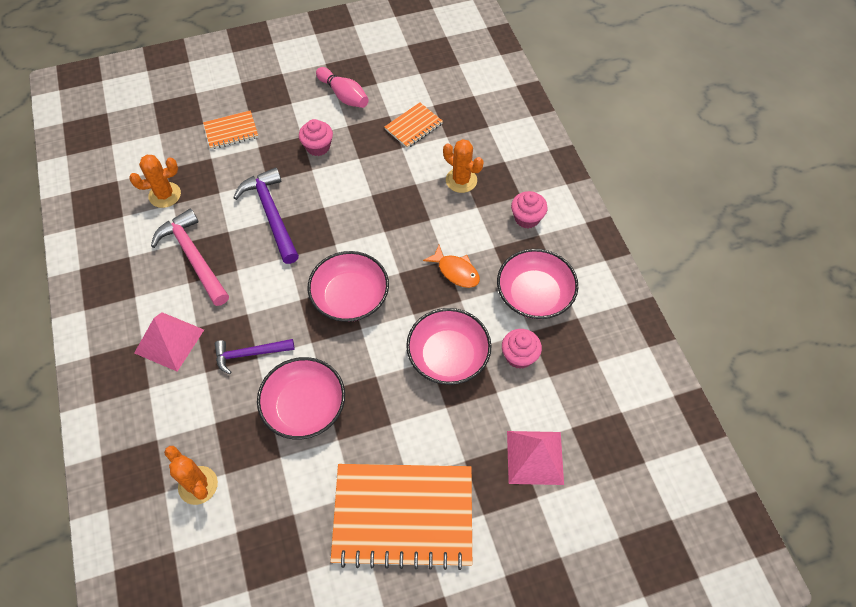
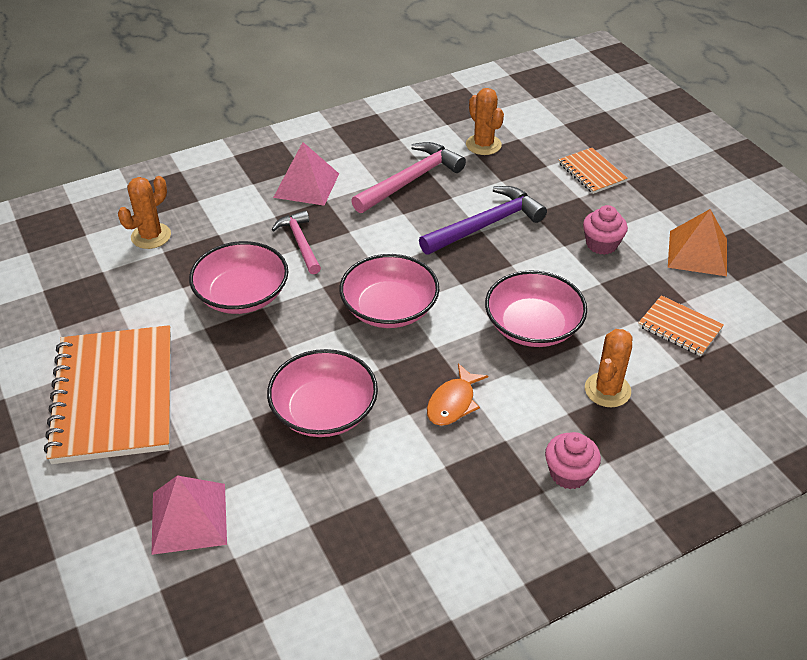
camera: 80 degrees right, 15 degrees down
(249, 354) = (300, 242): purple hammer -> pink hammer
(344, 95) = (697, 253): pink bowling pin -> orange pyramid
(519, 356) = (335, 486): pink cupcake -> none
(534, 294) = (438, 495): pink bowl -> pink bowl (533, 326)

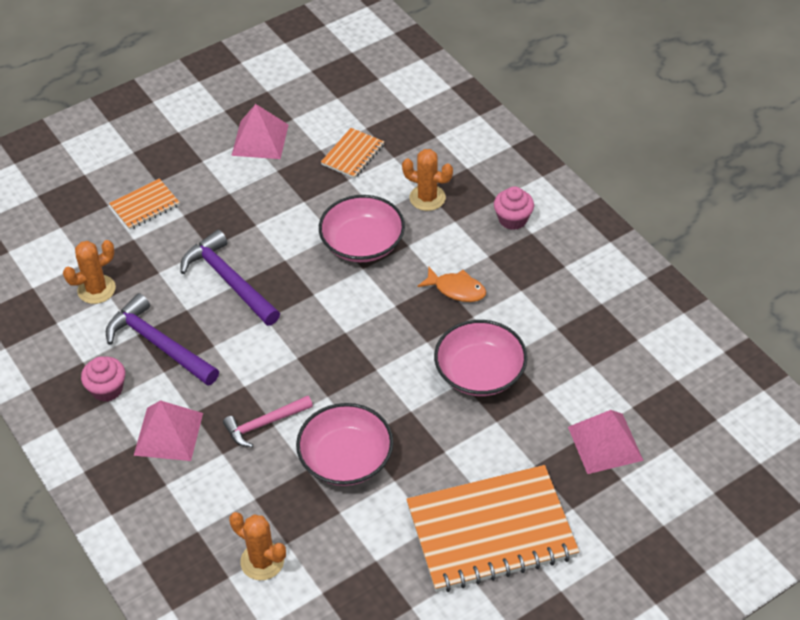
camera: 95 degrees left, 5 degrees up
(389, 308) = (352, 342): pink bowl -> none
(411, 180) = (158, 344): pink hammer -> purple hammer
(601, 244) = (252, 200): pink cupcake -> pink cupcake (107, 389)
(697, 253) = (260, 139): orange pyramid -> pink pyramid

